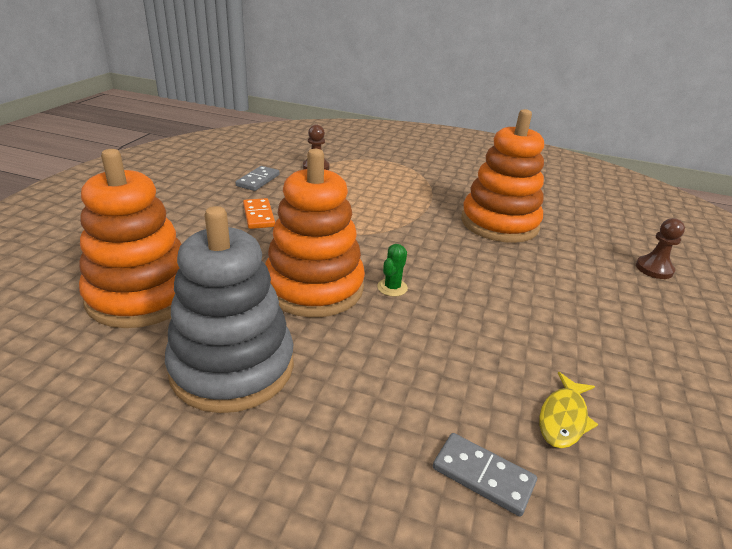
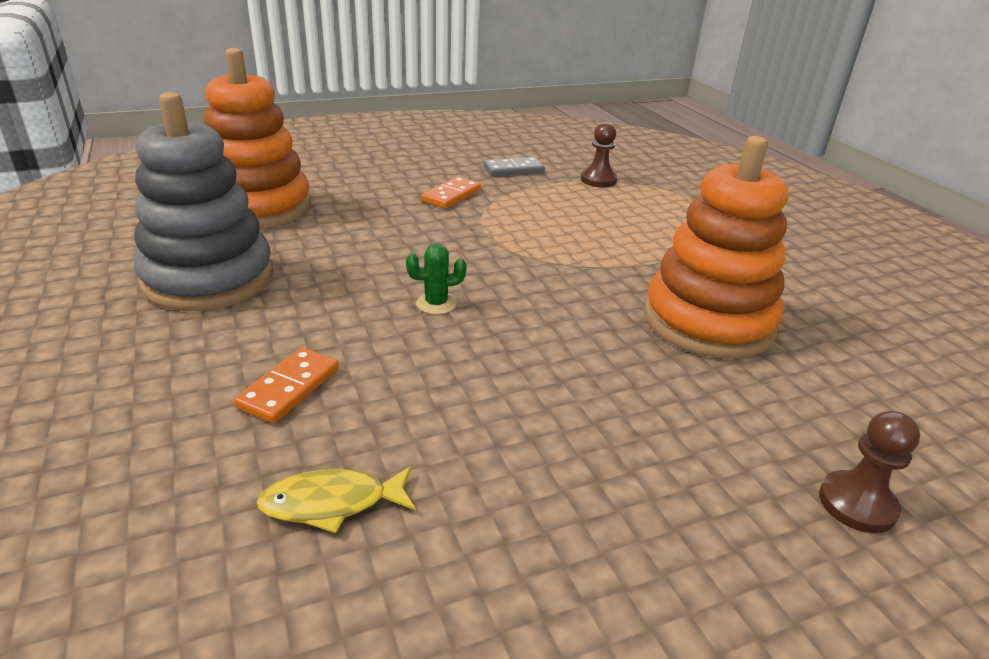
camera: 50 degrees right, 0 degrees up
(314, 287) = (373, 266): orange stacking toy -> none
(431, 387) = (289, 388): none -> orange domino
(483, 476) = (177, 469): grey domino -> none

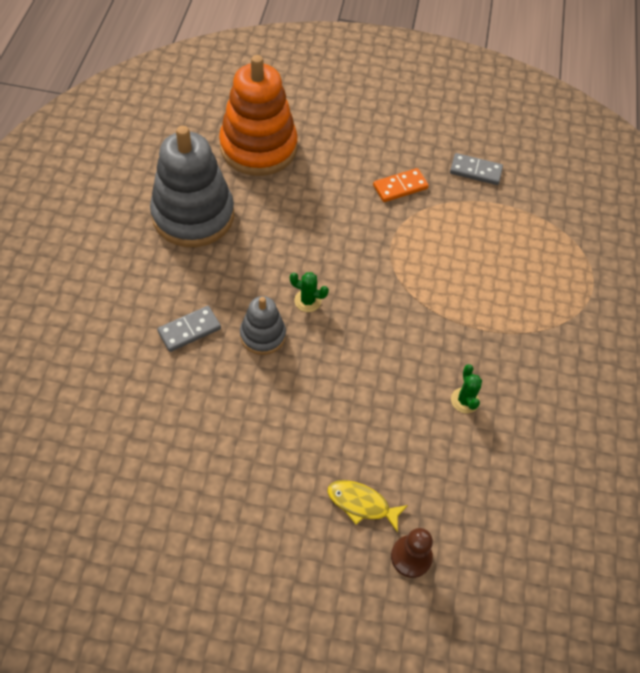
camera: 30 degrees right, 25 degrees up
(289, 388) = (189, 330): orange domino -> grey domino
(332, 503) = (169, 414): yellow fish -> yellow fish (362, 504)
(406, 354) = (263, 335): none -> grey stacking toy
(598, 180) = (534, 214): brown pawn -> none
(708, 322) = (464, 400): orange stacking toy -> green cactus

